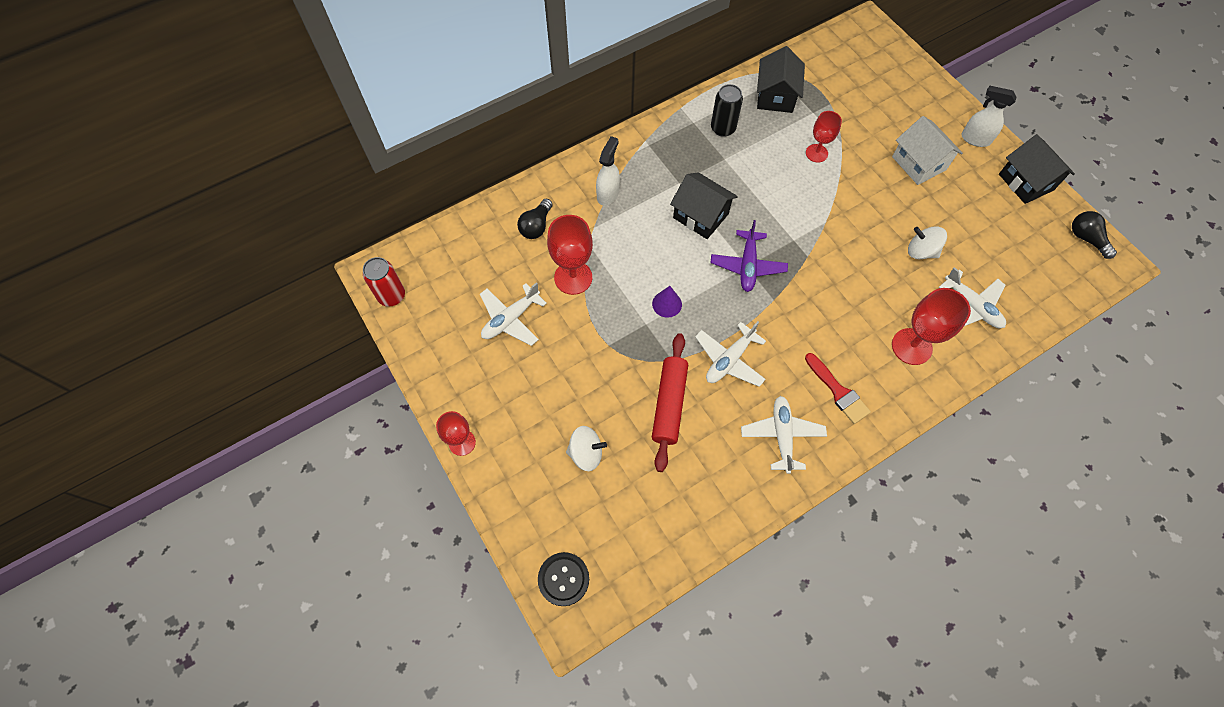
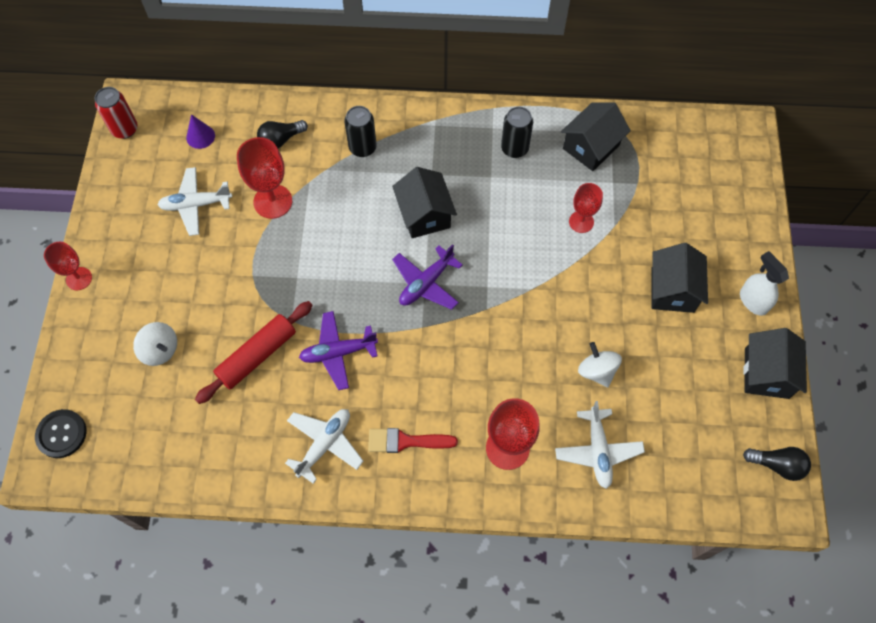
camera: 35 degrees right, 0 degrees up
(608, 194) = (362, 148): white spray bottle -> black can
(667, 304) = (328, 272): purple cone -> purple cone (200, 136)
(729, 360) = (338, 352): white plane -> purple plane
(838, 391) = (406, 441): red brush -> red brush turned 90 degrees clockwise
(918, 163) = (672, 290): white house -> black house
(1086, 239) = (777, 465): black light bulb -> black light bulb turned 105 degrees clockwise

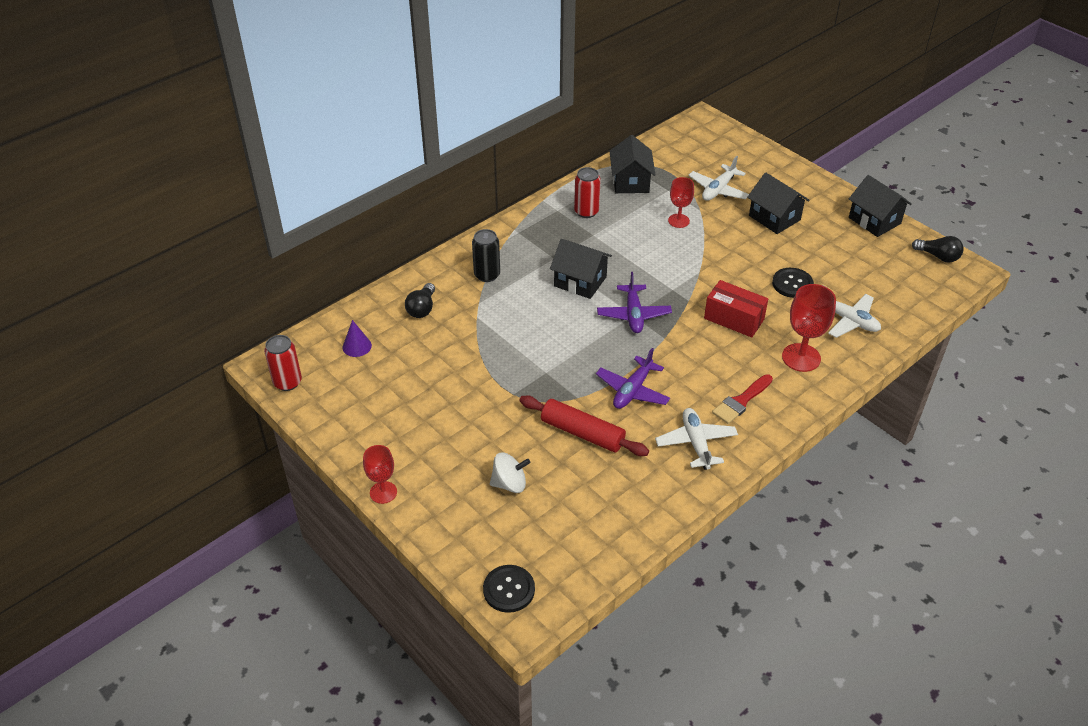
camera: 45 degrees left, 20 degrees down
(196, 205) = (412, 386): white plane -> white plane (718, 190)
(257, 355) = (582, 433): red rolling pin -> red rolling pin turned 60 degrees counterclockwise
(273, 201) = (467, 345): red goblet -> none
(500, 360) = (734, 319): none -> red box
(514, 148) = (586, 212): black can -> red can
(597, 371) = (792, 284): white spinning top -> black button
(753, 301) = (821, 194): white spray bottle -> none
(777, 465) = (938, 256): black light bulb -> black light bulb turned 60 degrees clockwise

